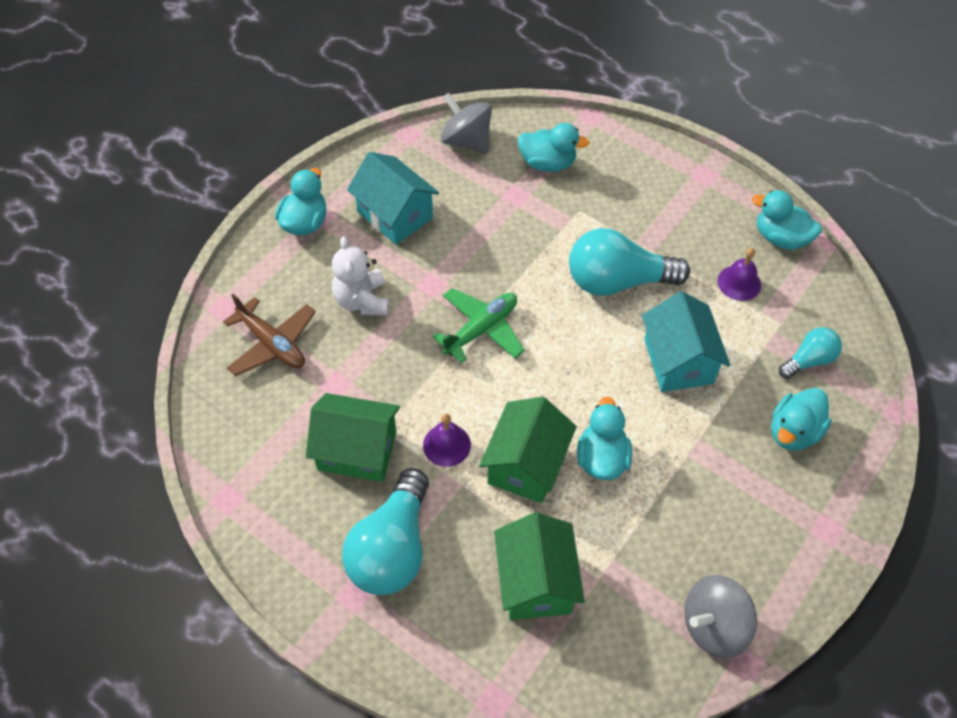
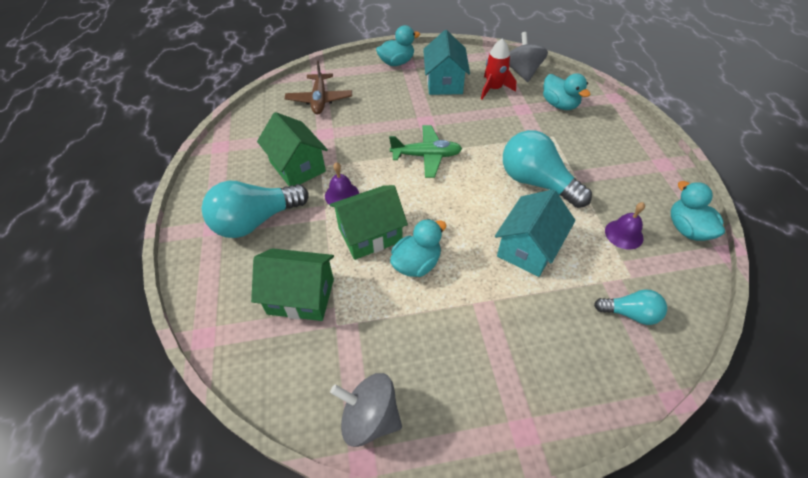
camera: 45 degrees right, 5 degrees down
(362, 300) = (382, 107): white teddy bear -> none
(459, 187) = (493, 89): none -> red rocket
(536, 582) = (301, 296): green house -> green house turned 60 degrees clockwise
(793, 432) = (567, 348): turquoise duck -> none

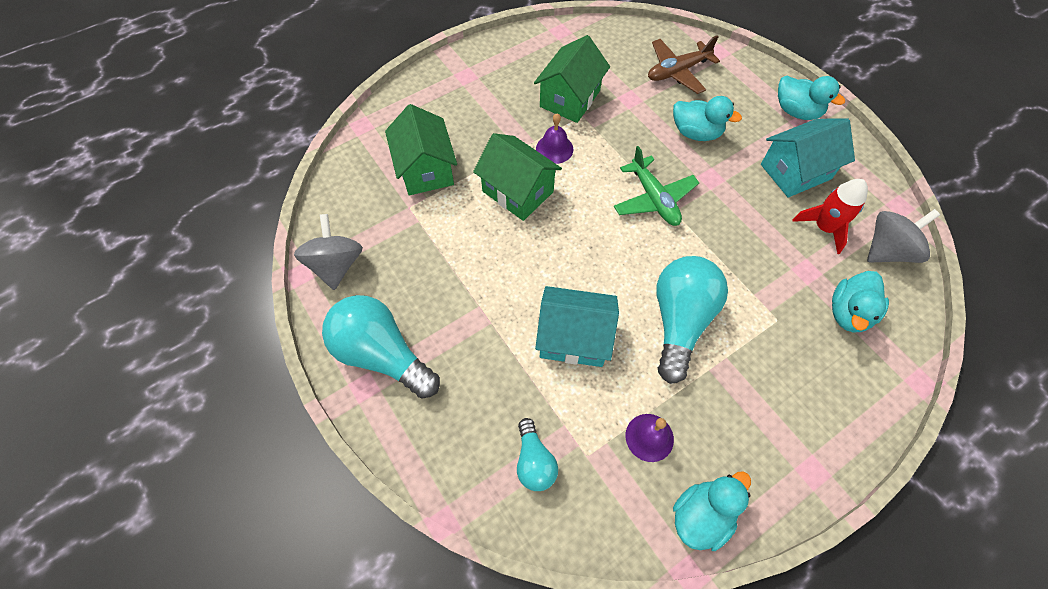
camera: 65 degrees right, 10 degrees up
(255, 221) = (488, 100): turquoise light bulb -> turquoise light bulb (382, 354)
(416, 263) = (502, 242): turquoise duck -> turquoise duck (696, 133)

